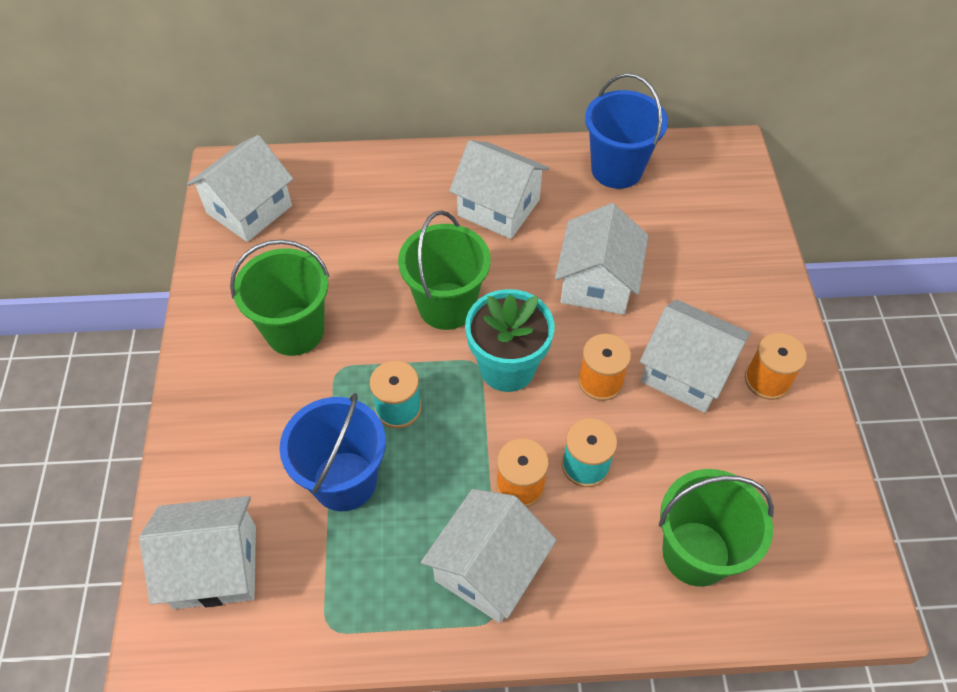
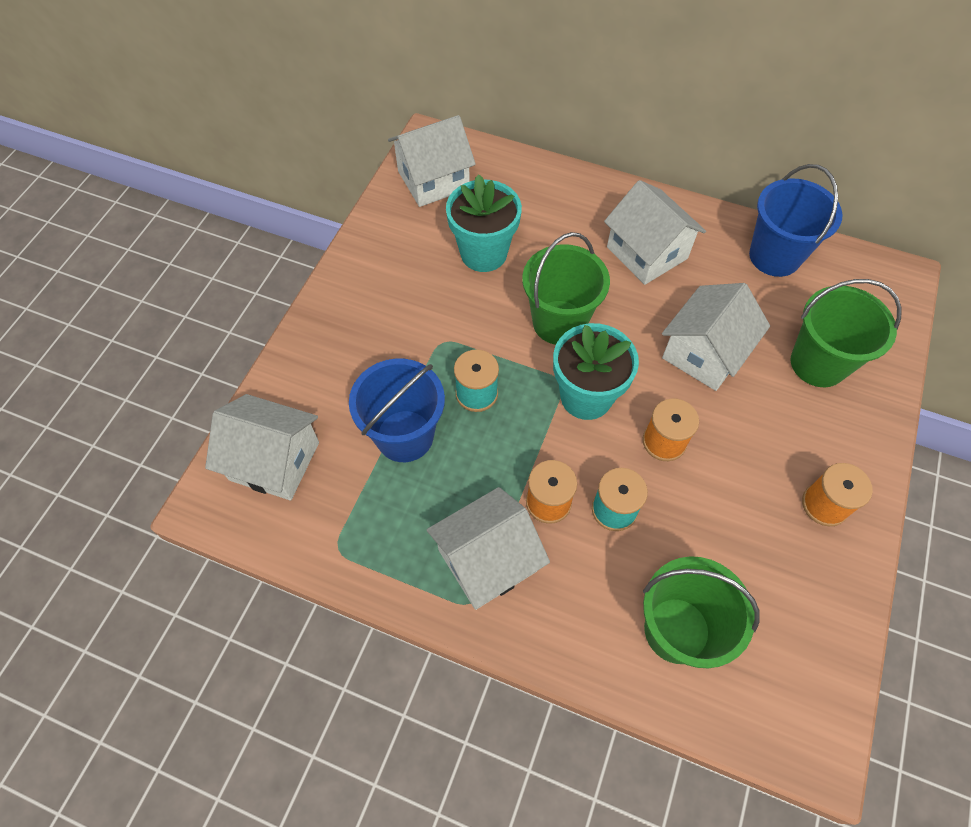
camera: 25 degrees right, 5 degrees up
(295, 331) = (423, 295): green bucket -> green bucket (818, 363)
(338, 265) = (483, 253): none -> turquoise flower pot
(686, 372) = (748, 465): white house -> none

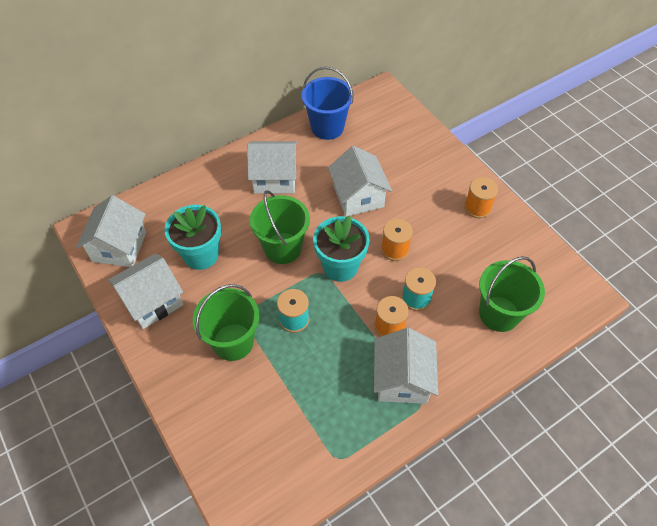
camera: 55 degrees left, 5 degrees down
(274, 461) = (249, 463): white house -> white house (152, 301)
(404, 436) = (291, 375): blue bucket -> none
(818, 363) = (402, 155): green bucket -> green bucket (233, 342)

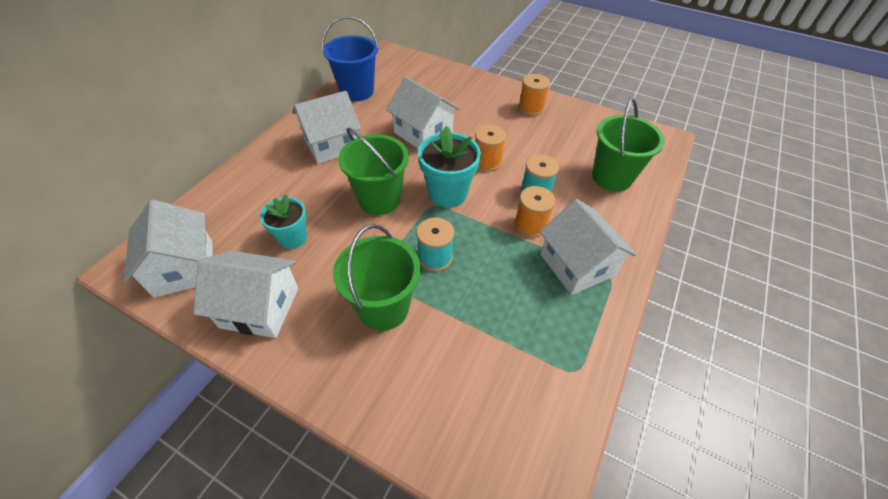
camera: 30 degrees left, 5 degrees down
(152, 301) = (260, 307): white house -> white house turned 75 degrees clockwise
(201, 255) = (293, 238): turquoise flower pot -> turquoise flower pot, size x0.65

